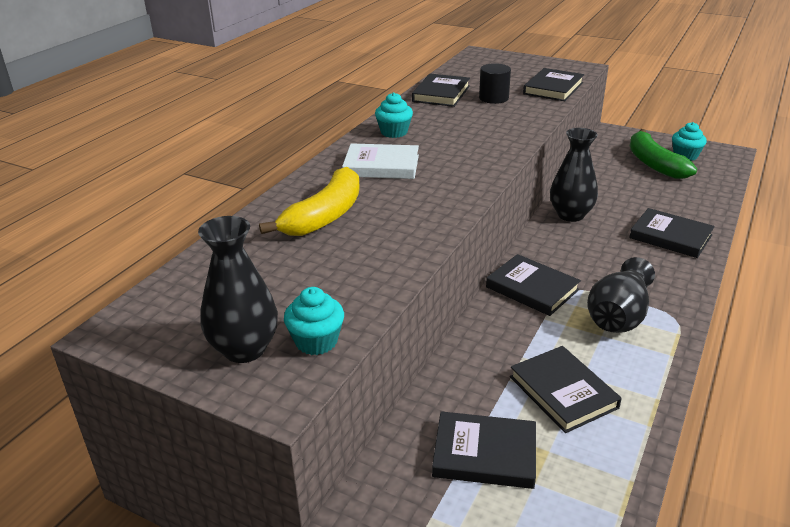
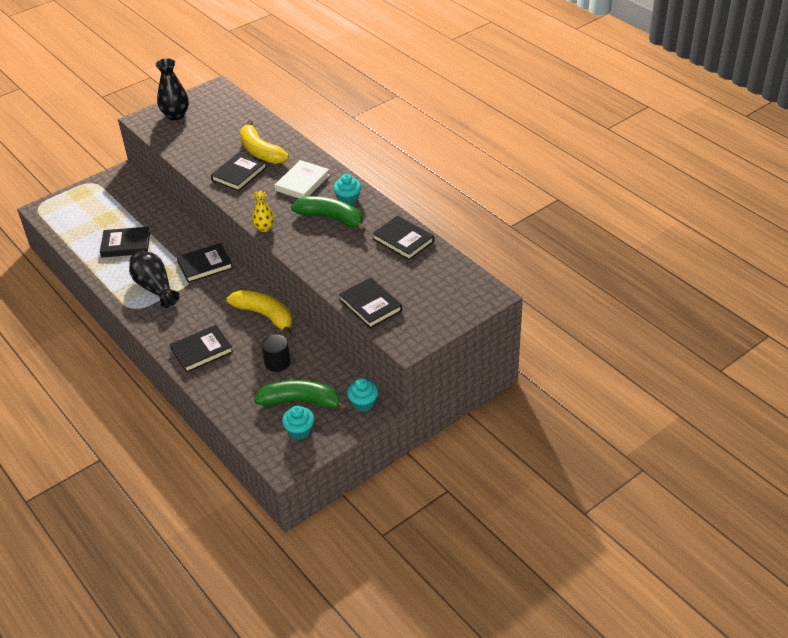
camera: 115 degrees right, 10 degrees up
(316, 341) = (163, 132): turquoise cupcake -> turquoise cupcake (363, 403)
(439, 133) = (331, 218): none -> green banana
(484, 454) = (117, 210): black book -> black book (239, 174)
(493, 98) = (374, 264): black cylinder -> black cylinder (277, 362)
(498, 165) = (264, 228): none -> yellow vase
(570, 215) = (265, 315): black vase -> yellow banana

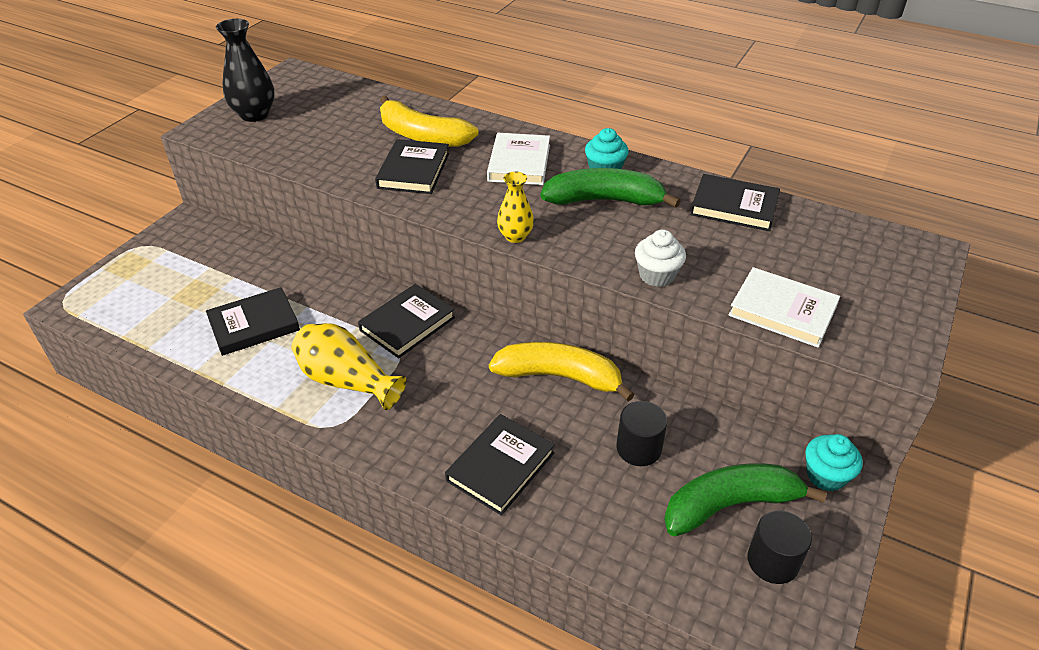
camera: 25 degrees left, 0 degrees up
(155, 287) = (347, 381): black vase -> yellow vase
(300, 431) = (772, 561): turquoise cupcake -> black cylinder
(321, 269) = (657, 275): none -> white cupcake
(370, 305) = (782, 311): black book -> white book

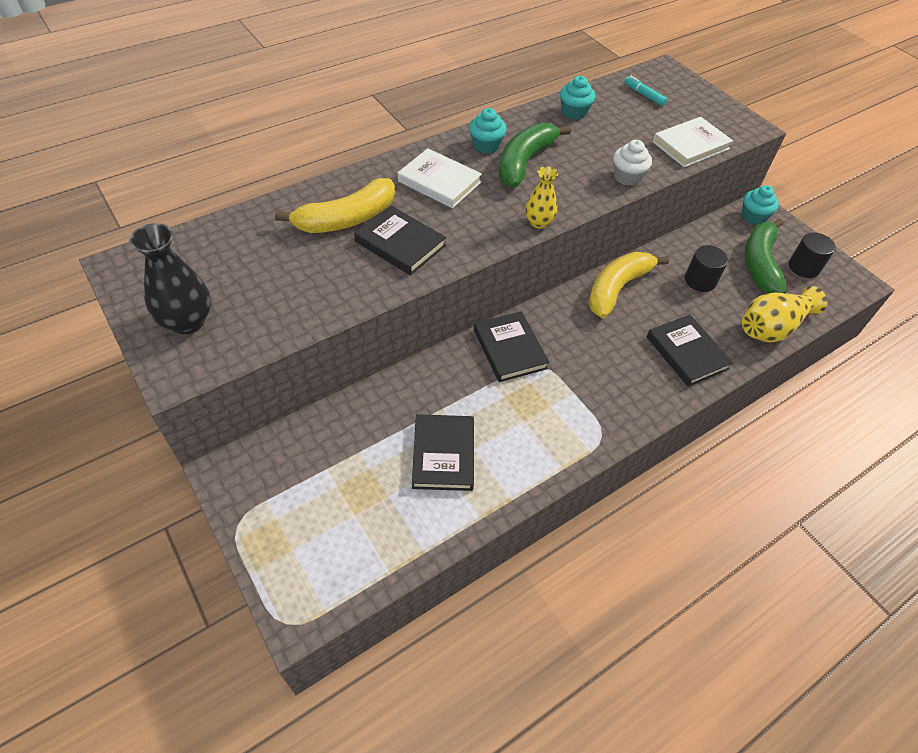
camera: 65 degrees left, 10 degrees up
(347, 381) = (555, 410): yellow vase -> yellow vase (772, 327)
(734, 206) = (574, 112): black book -> turquoise cupcake
(842, 247) = (644, 95): none -> turquoise marker

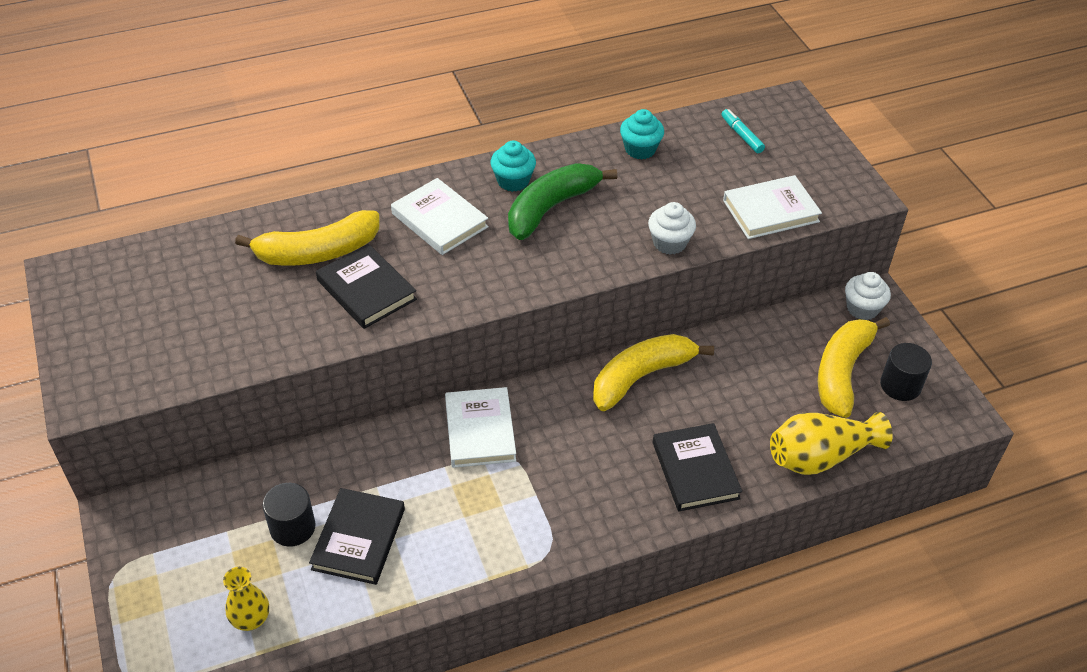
camera: 15 degrees right, 5 degrees down
(187, 321) = (112, 346): black vase -> none
(509, 349) = (480, 430): black book -> white book
(539, 222) = (536, 286): yellow vase -> yellow vase (251, 619)
(700, 280) = (752, 382): black cylinder -> black cylinder (292, 527)
(753, 217) = (862, 308): turquoise cupcake -> white cupcake
(759, 264) = (842, 372): green banana -> yellow banana

